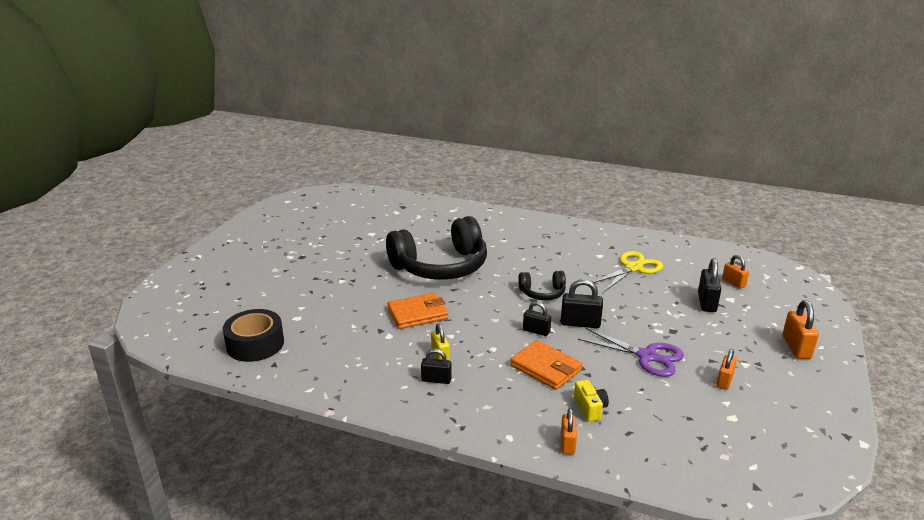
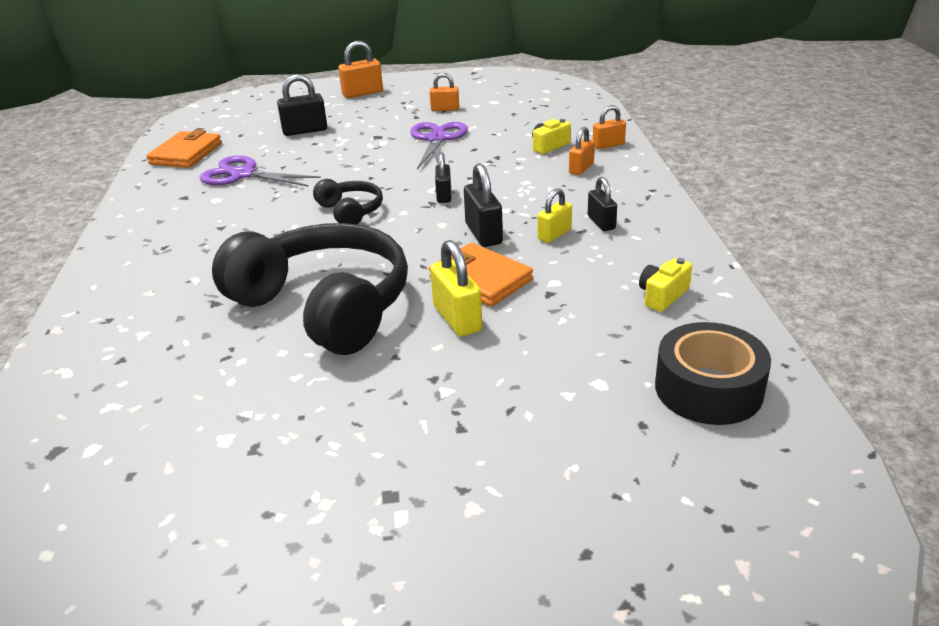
camera: 115 degrees left, 5 degrees up
(334, 365) = (662, 296): none -> yellow camera
(389, 297) = (457, 318): none -> yellow padlock
(545, 368) = (510, 176): orange wallet -> orange wallet (186, 154)
(580, 323) = (404, 177): black padlock -> black padlock (483, 234)
(633, 268) = (243, 174): yellow scissors -> purple scissors
(733, 283) = (250, 125): orange padlock -> orange padlock (581, 169)

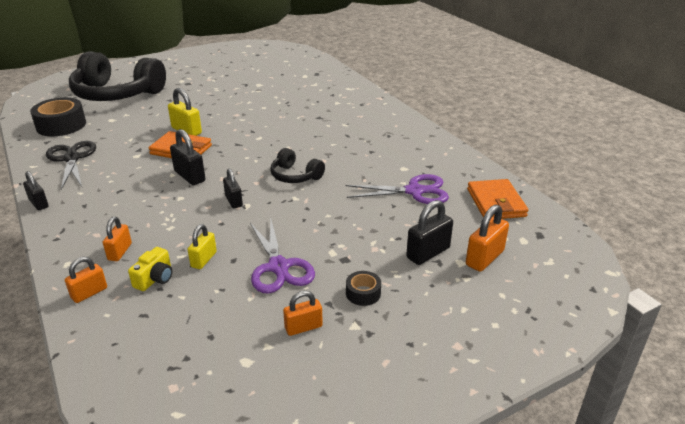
camera: 155 degrees right, 0 degrees up
(324, 306) = (260, 125): black headphones -> black headphones (117, 94)
(362, 93) = (441, 343): orange padlock -> orange padlock (484, 258)
(385, 118) = (363, 293): none -> black tape
(554, 234) = (139, 184): yellow padlock -> yellow padlock (204, 259)
(601, 223) = (104, 199): black padlock -> black padlock (39, 203)
(662, 296) = (71, 158): yellow camera -> black scissors

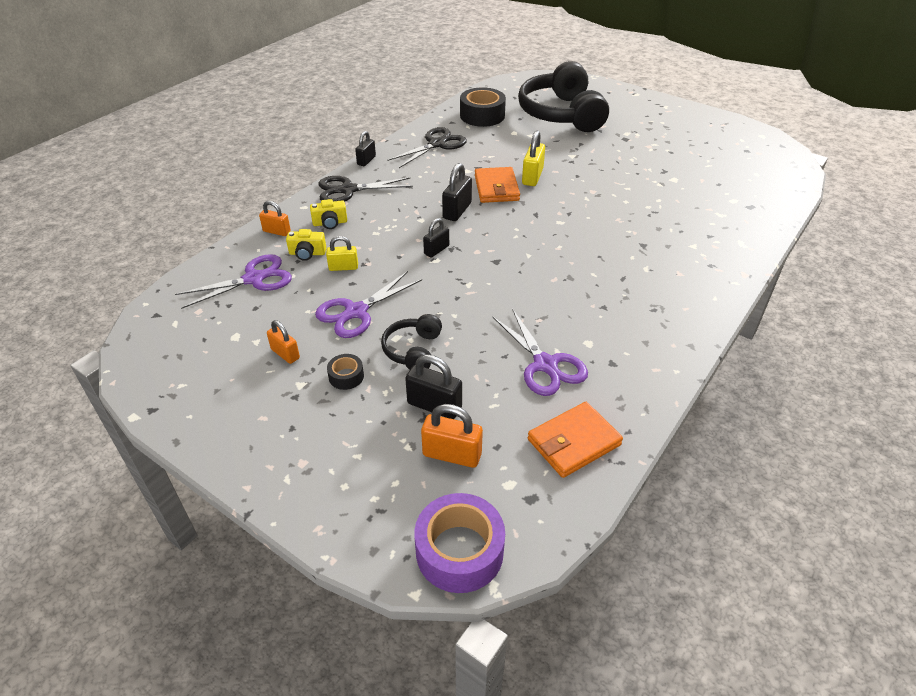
camera: 65 degrees right, 10 degrees up
(76, 227) = (348, 190): none -> black scissors
(120, 252) = (330, 223): orange padlock -> yellow camera
(159, 327) = (254, 279): none -> purple scissors
(295, 176) = (507, 270): black headphones -> black headphones (413, 350)
(578, 279) = (459, 551): none -> purple tape

